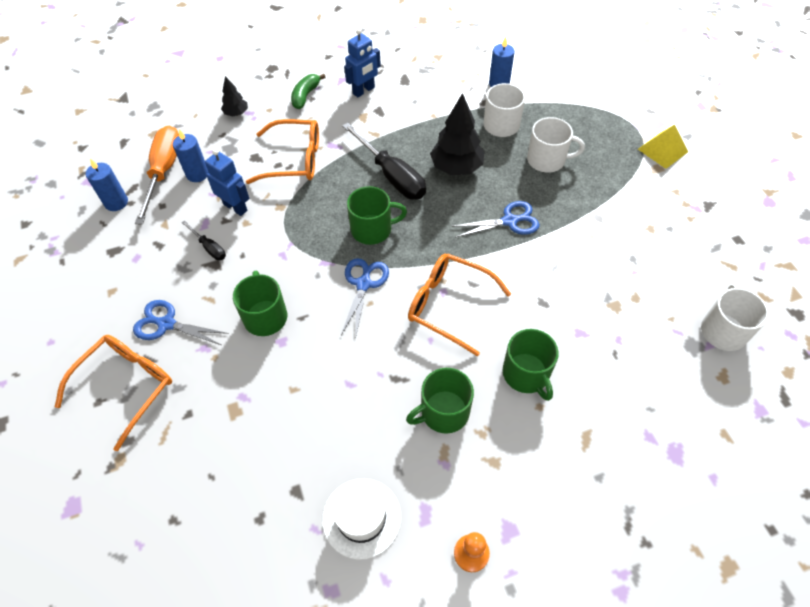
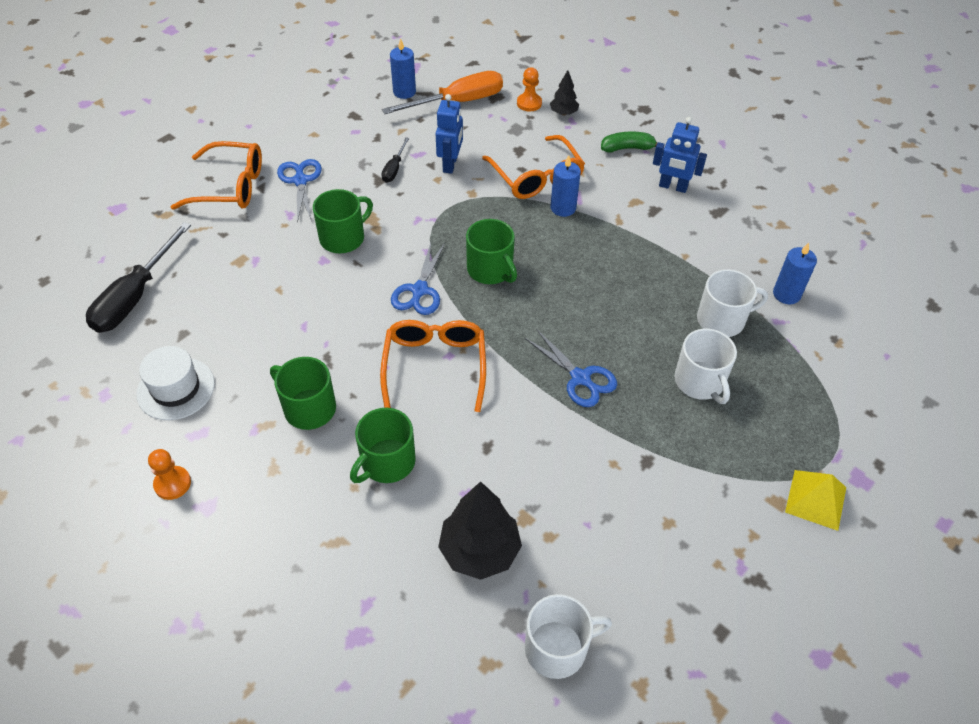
camera: 60 degrees right, 5 degrees down
(197, 174) = (470, 123): blue candle -> blue candle (563, 208)
(206, 128) = (529, 103): none -> orange pawn
(363, 284) = (419, 290): blue scissors -> blue scissors turned 120 degrees clockwise
(391, 175) = (571, 256): black screwdriver -> black screwdriver (135, 297)
(456, 167) = (623, 304): black tree -> black tree (479, 550)

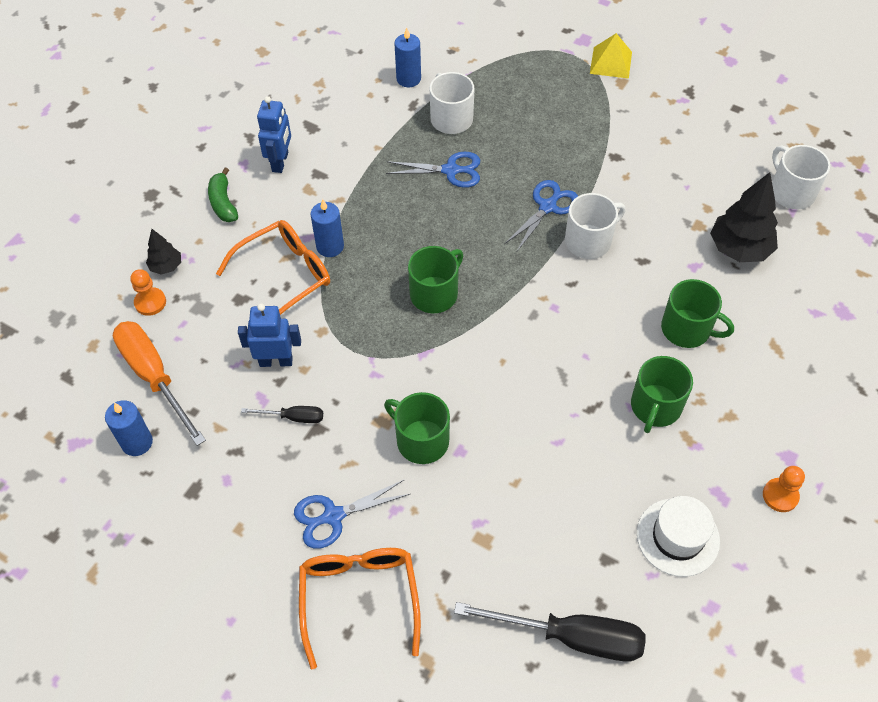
camera: 100 degrees left, 5 degrees up
(419, 290) = (479, 349): blue scissors -> blue scissors (450, 170)
(435, 366) = (570, 316): orange glasses -> none
(700, 382) = (524, 129): white mug -> white mug (589, 241)

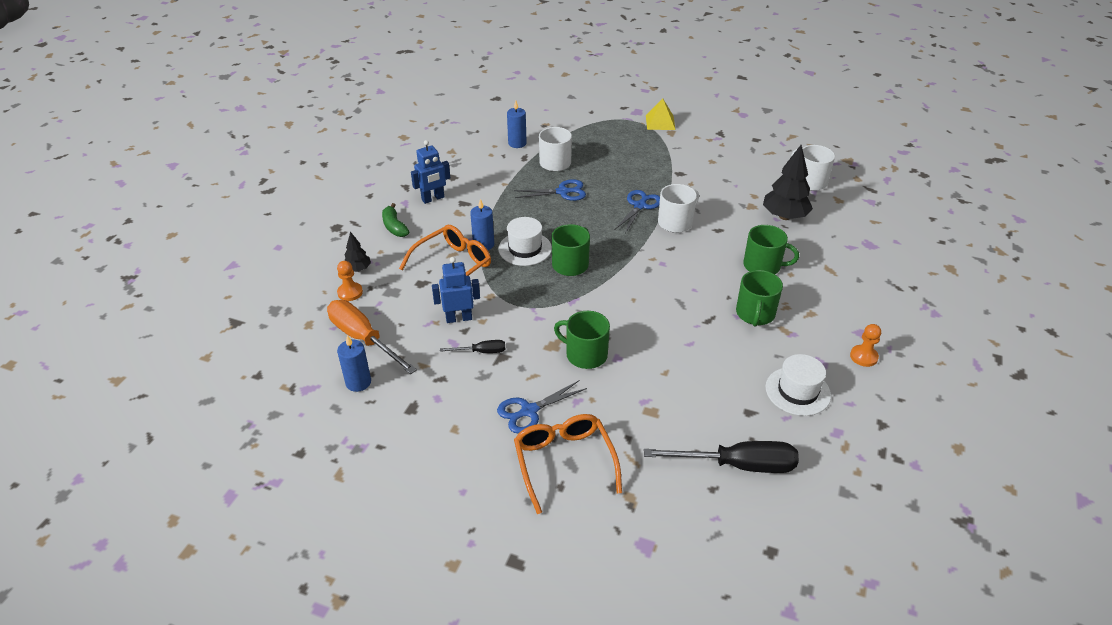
camera: 10 degrees left, 15 degrees down
(280, 162) = (433, 199): blue robot -> blue robot turned 60 degrees clockwise
(381, 260) = (525, 249): none -> white hat

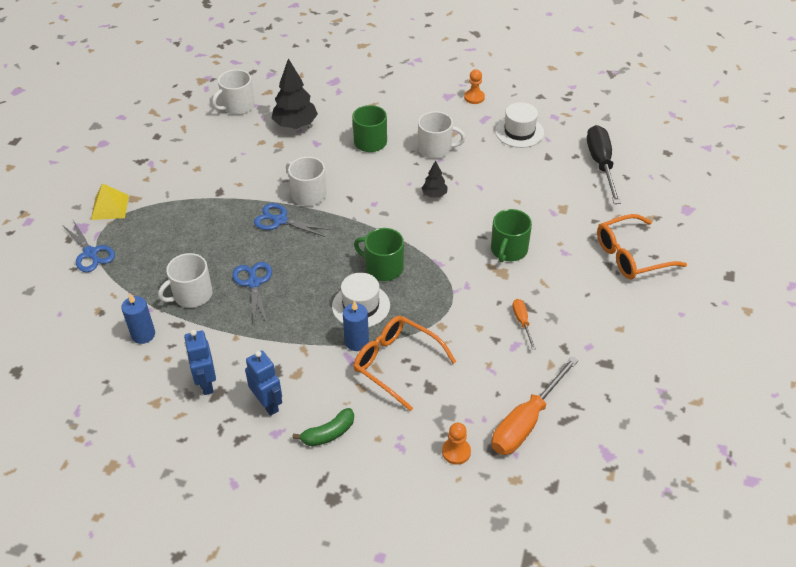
camera: 95 degrees left, 5 degrees up
(358, 269) = (414, 453): black tree -> black tree (434, 195)
(358, 382) = (587, 412): blue candle -> none
(459, 318) = (479, 346): blue robot -> blue robot (206, 383)
(481, 352) = (522, 322): black screwdriver -> orange screwdriver
(529, 411) = (585, 281): blue scissors -> blue scissors (90, 253)
(755, 314) = (435, 149): green mug -> white mug

